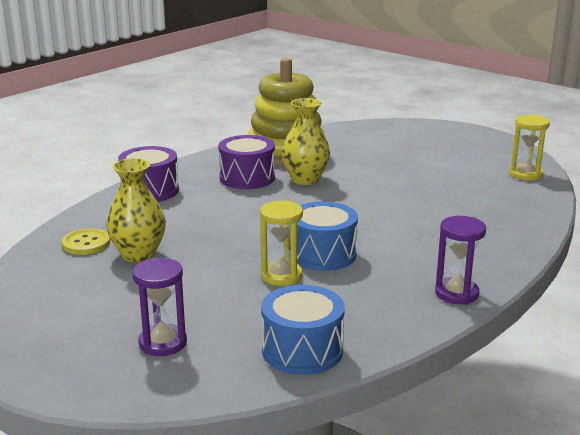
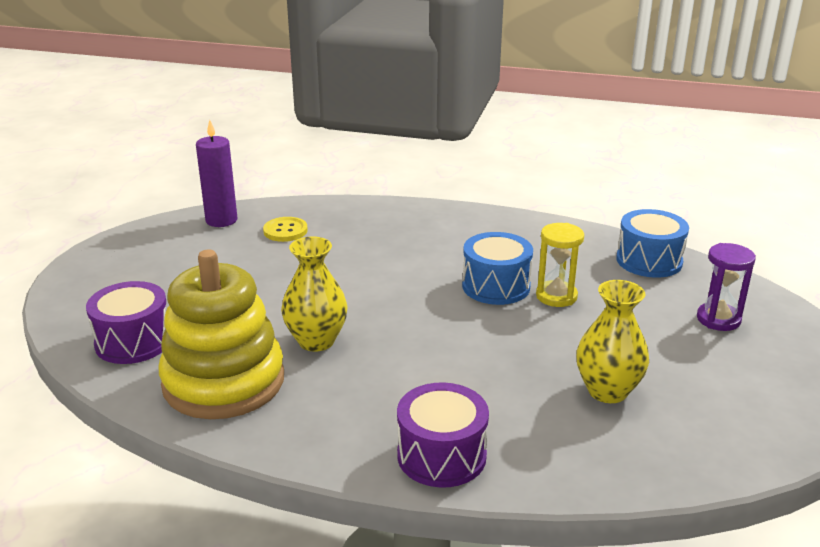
camera: 115 degrees left, 5 degrees up
(86, 243) = (626, 441): yellow button -> yellow button (285, 231)
(247, 178) = (340, 386): purple drum -> purple drum (133, 341)
(456, 293) = (502, 221): purple hourglass -> none
(525, 174) = (221, 220): yellow hourglass -> purple candle

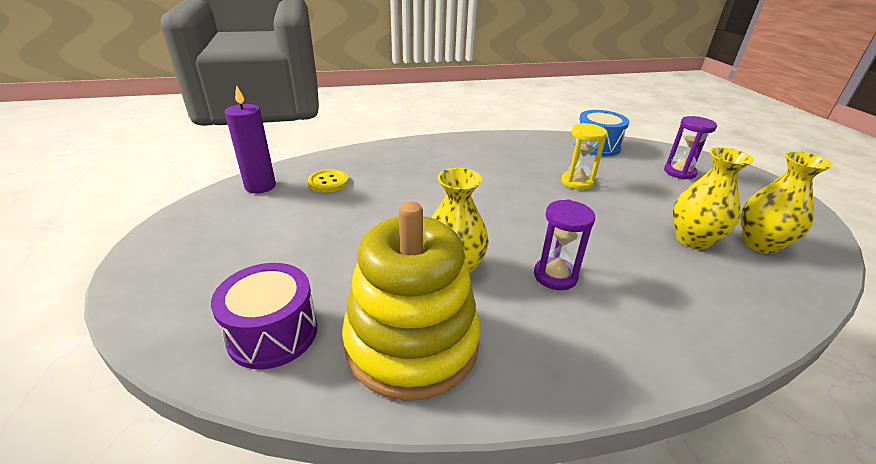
camera: 30 degrees left, 5 degrees up
(404, 374) = (555, 276): none -> purple hourglass
(441, 455) = (668, 341): purple drum -> none
(496, 286) = (532, 185): blue drum -> none
(689, 420) = (760, 244): none -> yellow vase

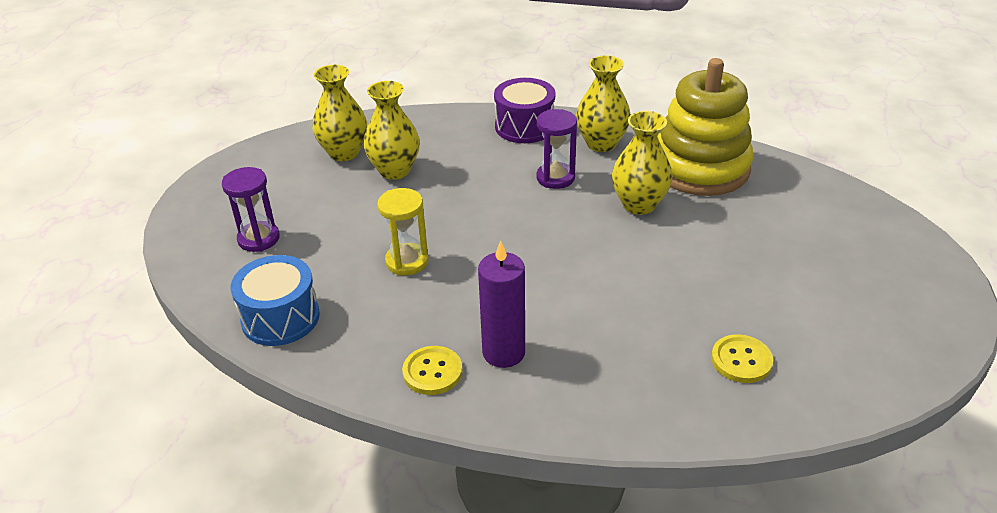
camera: 150 degrees left, 5 degrees up
(260, 186) = (843, 381): purple candle -> purple candle (503, 352)
(273, 333) = (803, 199): purple drum -> purple drum (524, 126)
(495, 145) = (432, 372): none -> yellow button
(554, 343) = (601, 144): none -> yellow vase

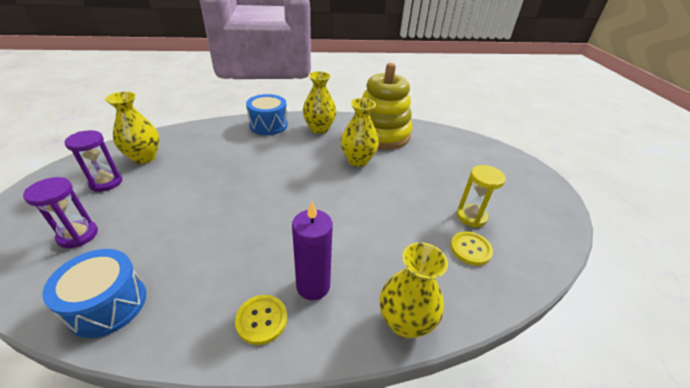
camera: 25 degrees left, 0 degrees up
(395, 170) = (187, 164): yellow vase -> yellow vase (404, 322)
(407, 261) = (213, 228): yellow hourglass -> yellow hourglass (471, 216)
(524, 126) = (268, 125): purple drum -> blue drum
(555, 178) = (300, 152): purple hourglass -> purple hourglass (106, 182)

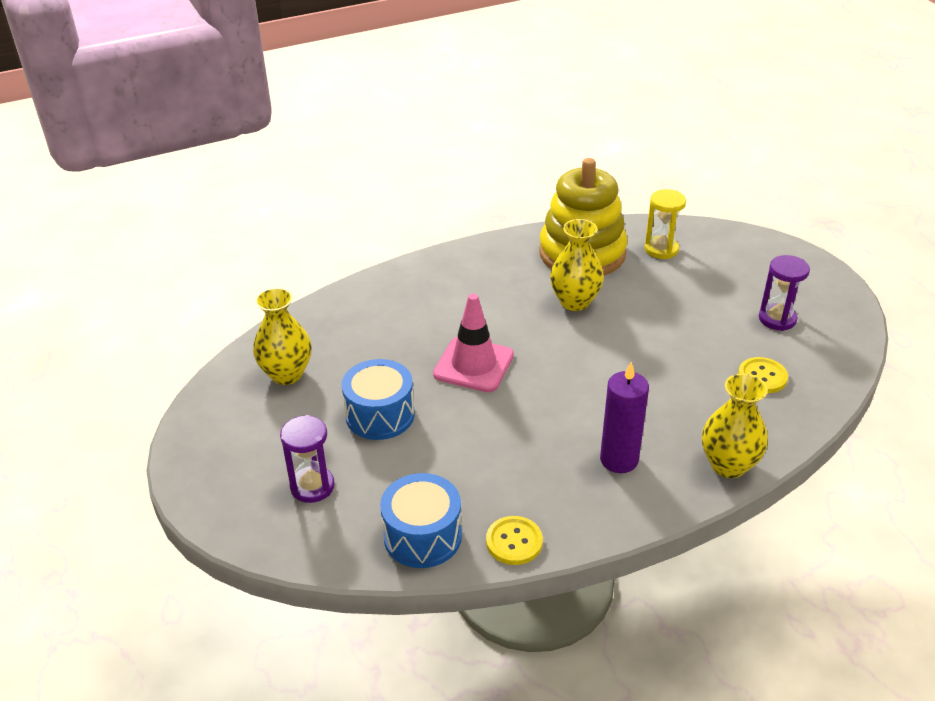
camera: 15 degrees left, 0 degrees up
(106, 182) = (273, 420): purple hourglass -> purple hourglass (777, 319)
(261, 182) = (473, 365): none -> pink traffic cone
(261, 320) = (590, 503): yellow button -> yellow button (514, 542)
(268, 125) = (414, 279): blue drum -> blue drum (380, 415)
(319, 129) = (491, 267): yellow vase -> none
(471, 216) = (748, 339): yellow hourglass -> yellow hourglass (661, 249)

